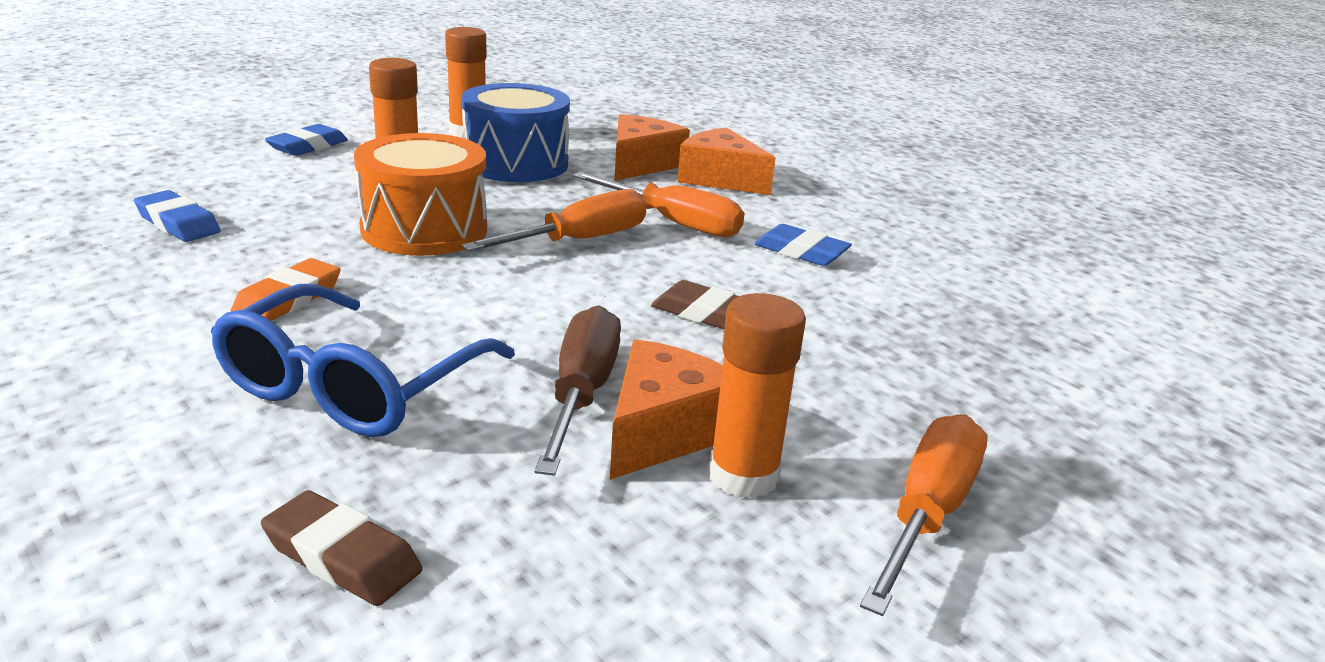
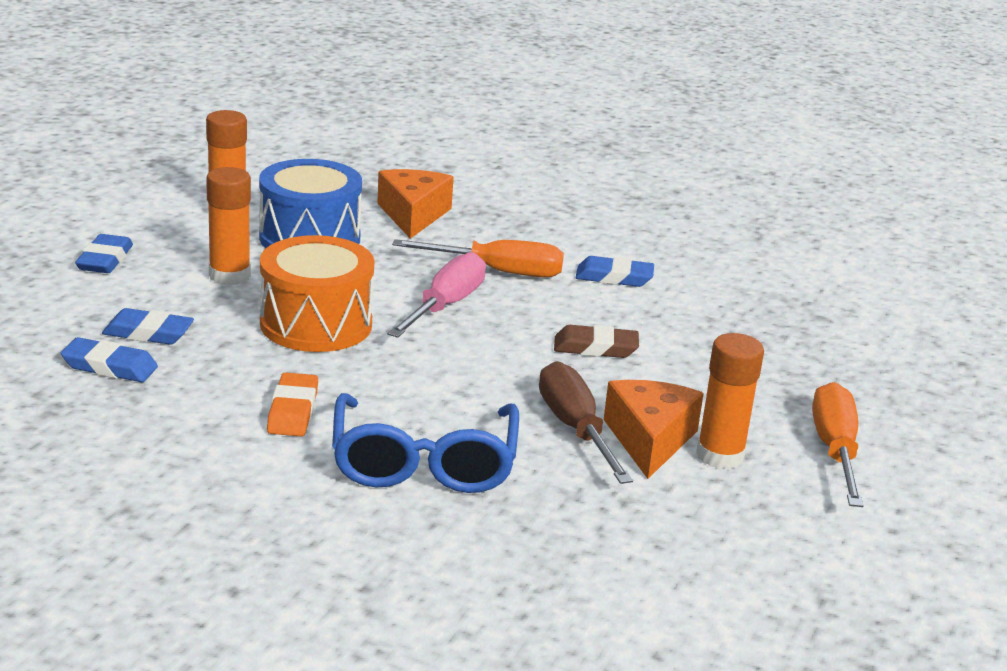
camera: 25 degrees left, 0 degrees up
(256, 205) = (148, 333): none -> blue eraser
(342, 557) = (548, 563): brown eraser -> none
(580, 240) = (445, 305): orange screwdriver -> pink screwdriver
(720, 179) = (491, 217): orange cheese -> none

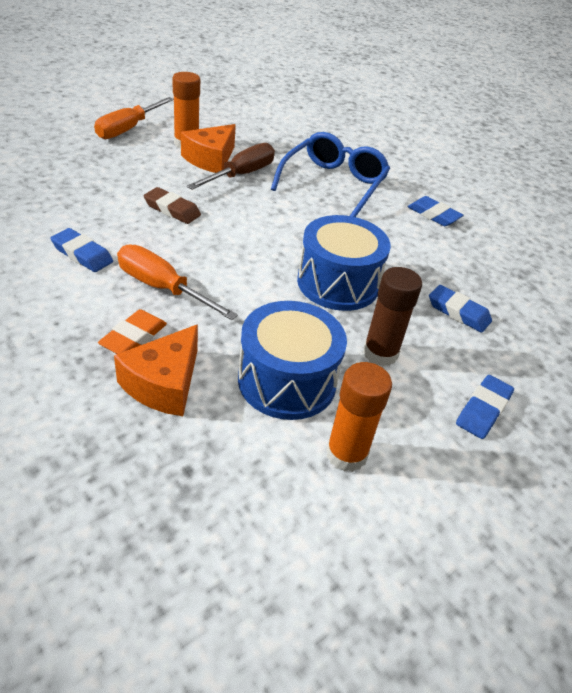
camera: 155 degrees left, 15 degrees up
(109, 367) = (488, 292): blue eraser -> blue eraser (433, 215)
(229, 276) = (380, 353): orange glue stick -> brown glue stick
(293, 411) = (385, 229): orange eraser -> orange eraser (134, 337)
(316, 324) = (338, 283): orange drum -> blue drum
(445, 305) = (234, 270): pink screwdriver -> none
(575, 429) = (241, 174): brown screwdriver -> brown screwdriver turned 150 degrees counterclockwise

